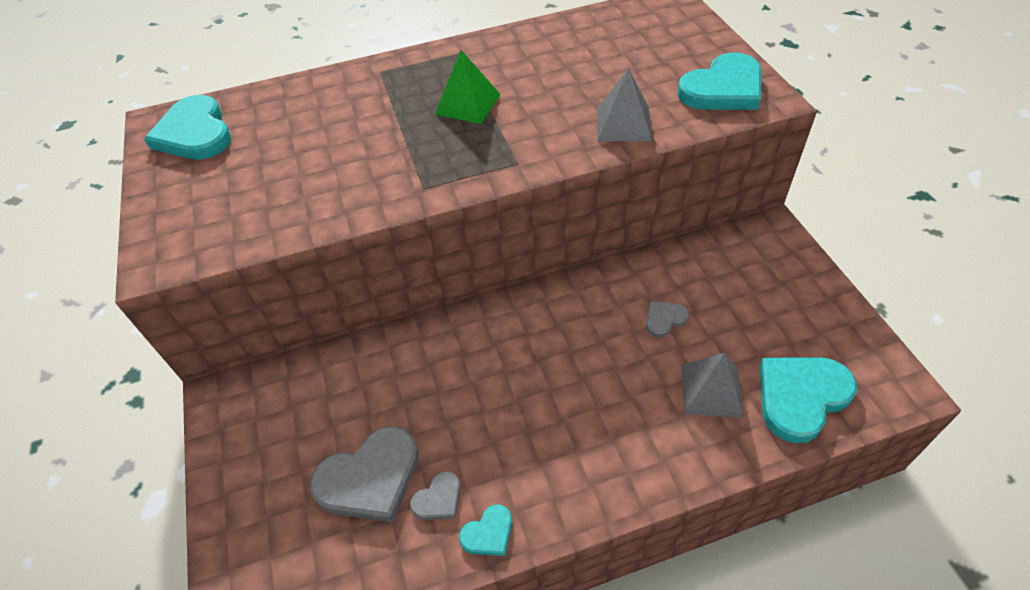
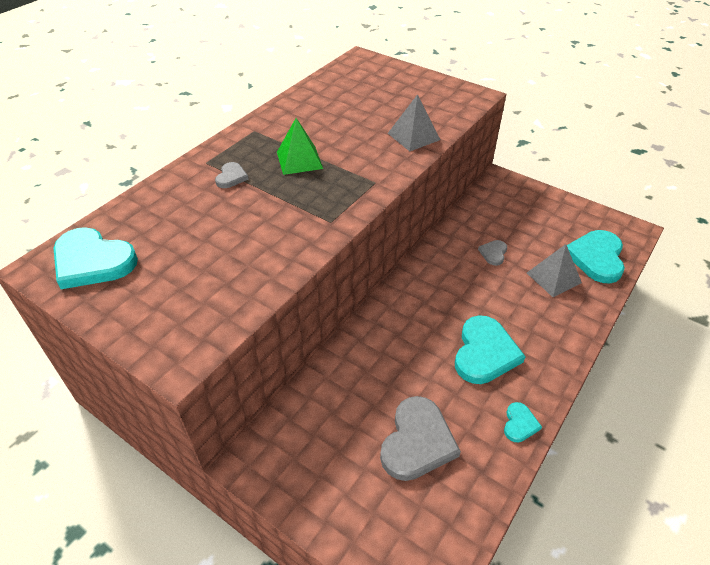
camera: 40 degrees left, 5 degrees down
(438, 499) = (472, 425): grey heart -> grey heart (231, 177)
(723, 88) = (447, 98): turquoise heart -> turquoise heart (484, 353)

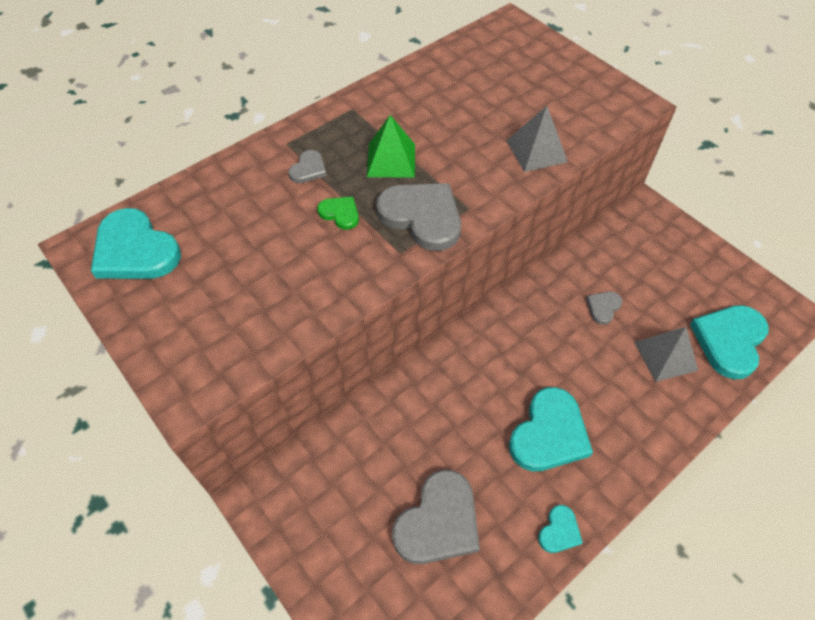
camera: 15 degrees right, 10 degrees up
(270, 203) = (340, 213): none -> green heart
(339, 194) = (422, 217): none -> grey heart

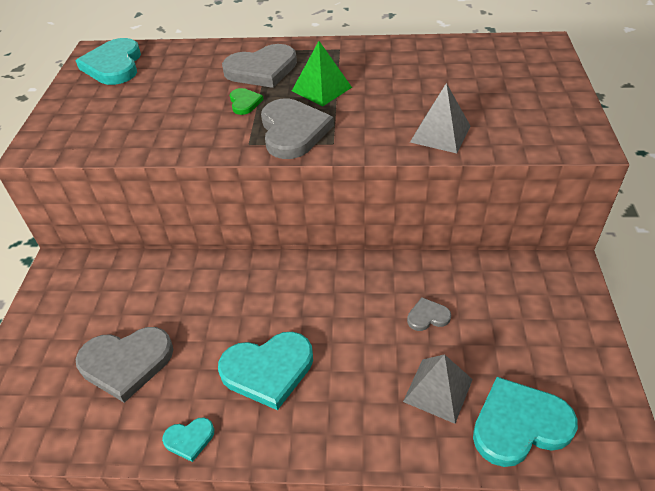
camera: 45 degrees right, 10 degrees down
(308, 169) = (262, 70): grey heart -> grey heart, size x2.04

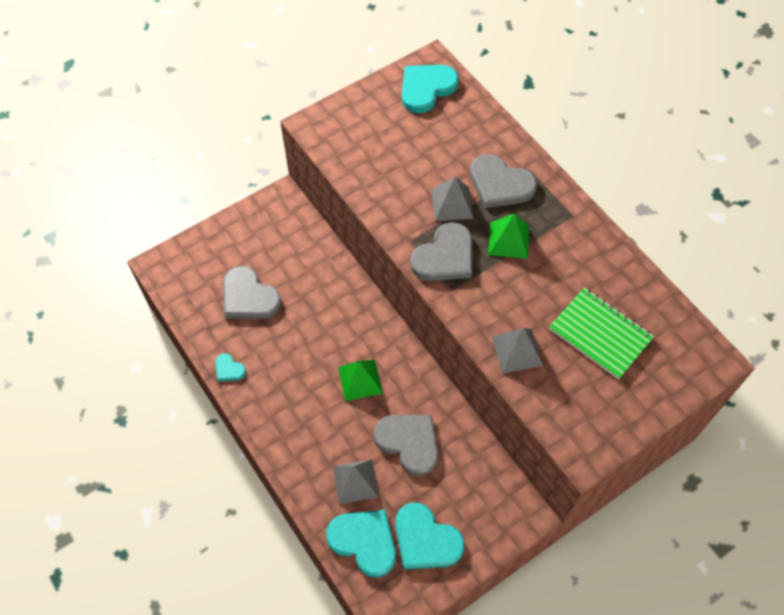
camera: 50 degrees right, 15 degrees up
(244, 103) = (452, 204): green heart -> grey pyramid
(268, 370) = (299, 376): turquoise heart -> turquoise heart (425, 540)
(322, 318) = (360, 380): none -> green pyramid
(427, 316) = (409, 442): grey heart -> grey heart, size x2.04
(468, 83) = (600, 334): none -> green notebook

